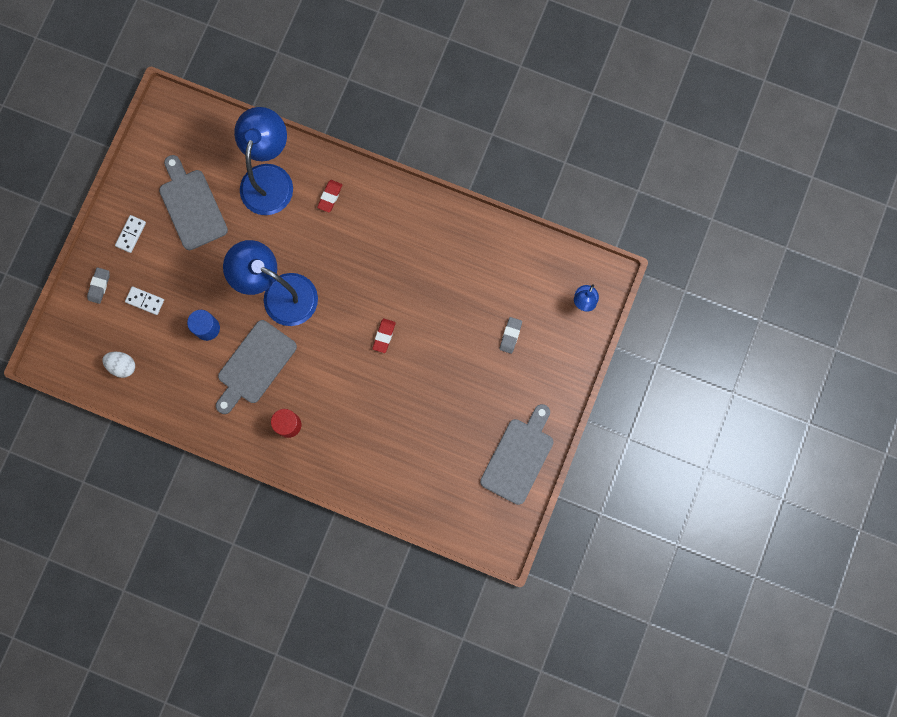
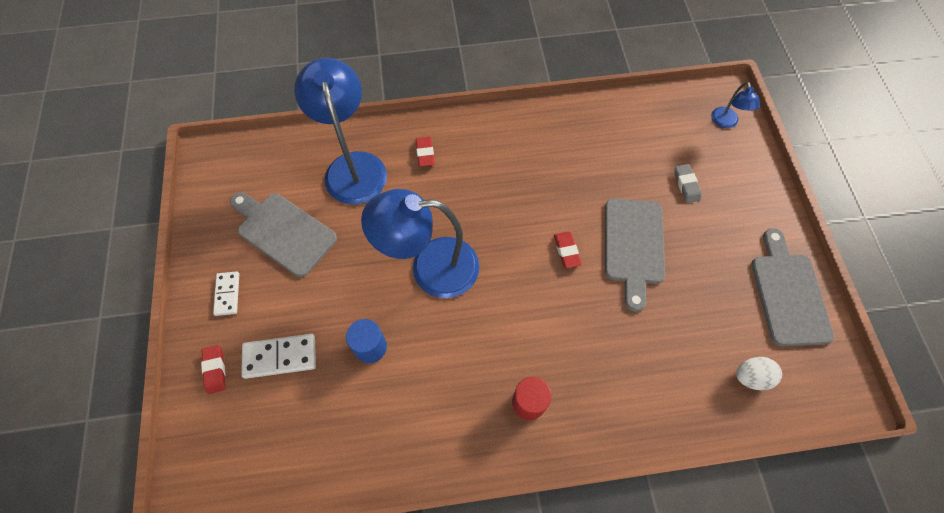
camera: 30 degrees left, 15 degrees down
(99, 286) = (215, 370): grey eraser -> red eraser
(122, 366) = (289, 448): white egg -> white egg (751, 377)
(145, 301) = (280, 357): white domino -> white domino, size x1.54
(254, 365) = (448, 357): grey cutting board -> grey cutting board (633, 245)

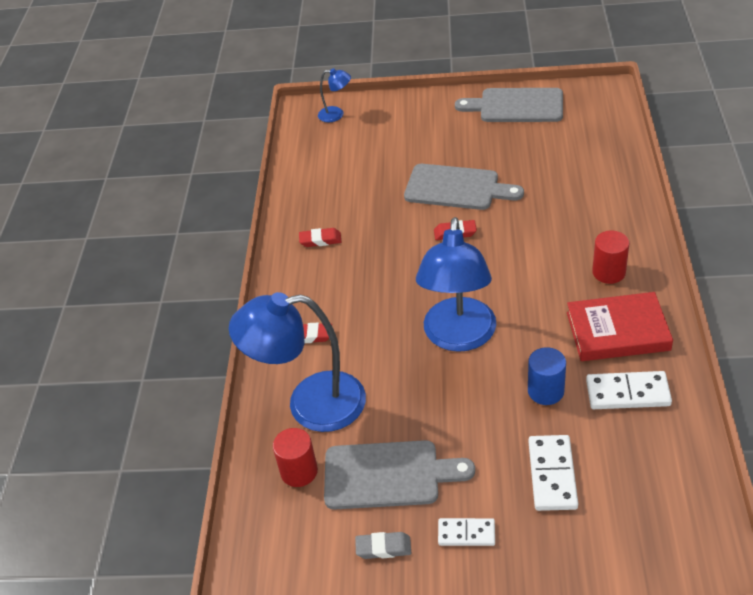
camera: 75 degrees left, 20 degrees down
(215, 370) = (565, 541): red eraser -> red eraser (320, 240)
(283, 231) = (388, 475): grey cutting board -> grey cutting board turned 135 degrees counterclockwise
(289, 170) = (299, 471): none -> red cylinder
(370, 422) = (627, 393): none -> white domino
(447, 412) = (617, 331): none -> red book
(686, 185) = (398, 147): grey eraser -> grey eraser (383, 548)
(751, 377) = (588, 137): white egg -> none

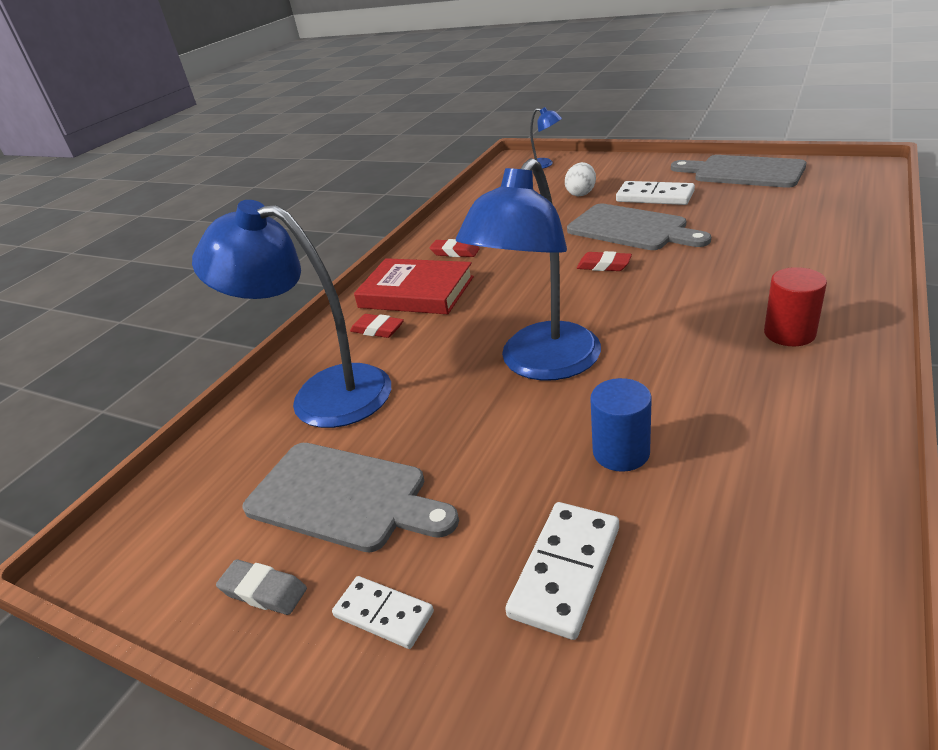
camera: 25 degrees right, 10 degrees down
(299, 471) = (251, 461): red cylinder -> none
(392, 150) = (581, 193): none -> white egg
(617, 331) = (772, 403): red book -> red book (416, 292)
(627, 393) = (752, 487): white domino -> white domino (655, 196)

